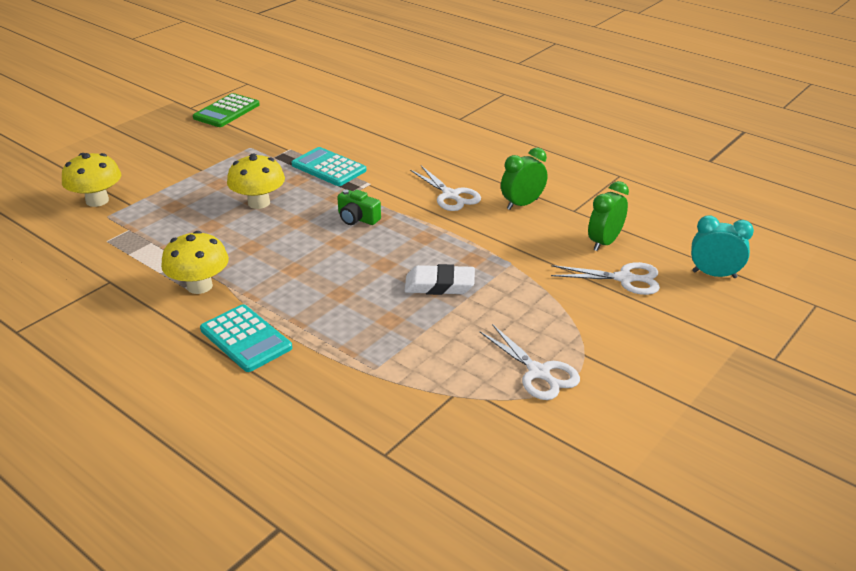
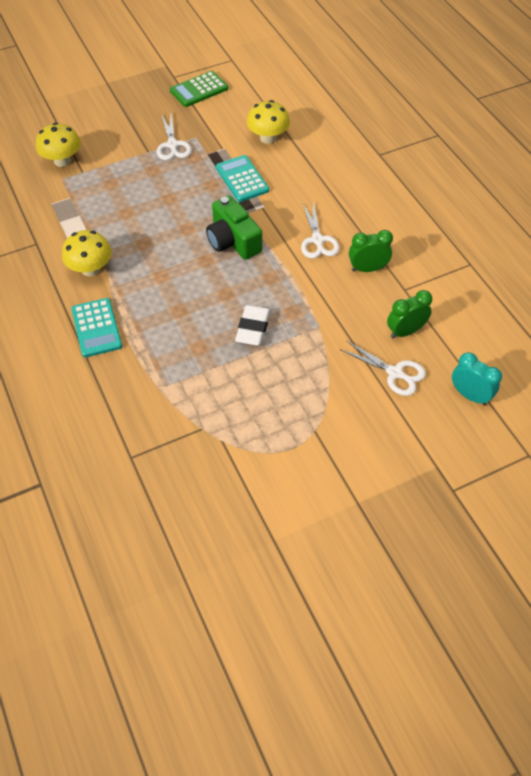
camera: 25 degrees right, 20 degrees up
(259, 203) = (171, 200): yellow mushroom -> yellow mushroom (268, 138)
(357, 218) = (233, 240): green camera -> green camera, size x1.73
(439, 285) = (253, 328): white eraser -> white eraser turned 75 degrees clockwise
(539, 373) = (272, 433): white scissors -> white scissors (172, 145)

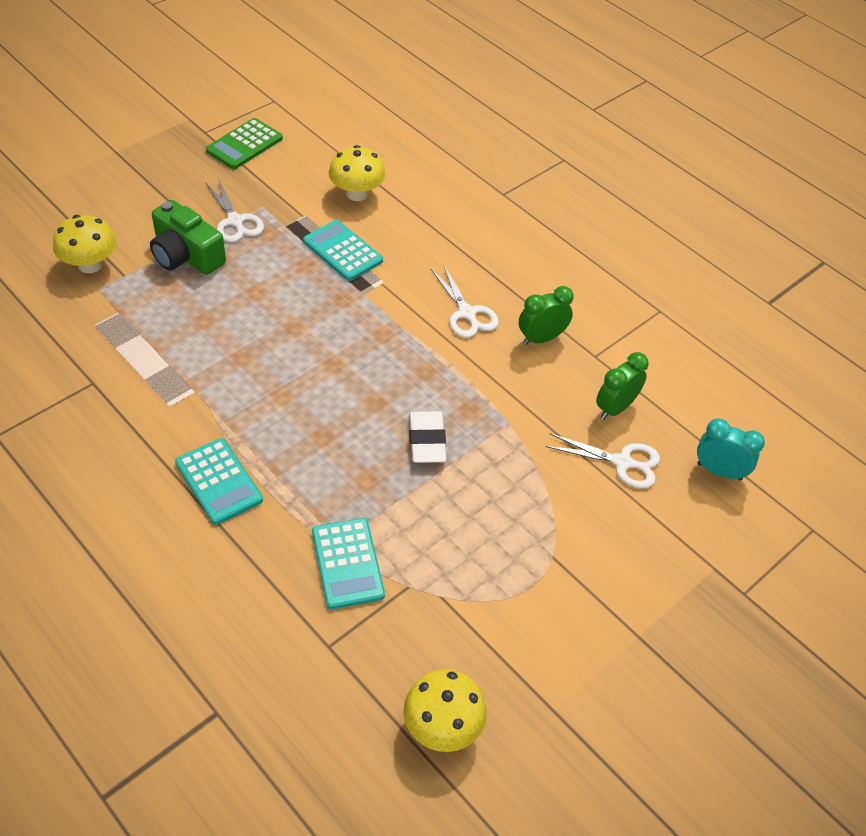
camera: 20 degrees left, 5 degrees down
(90, 269) = (182, 403): yellow mushroom -> yellow mushroom (442, 726)
(164, 403) = (347, 563): none -> turquoise calculator
(233, 240) = (360, 332): green camera -> green camera (186, 255)

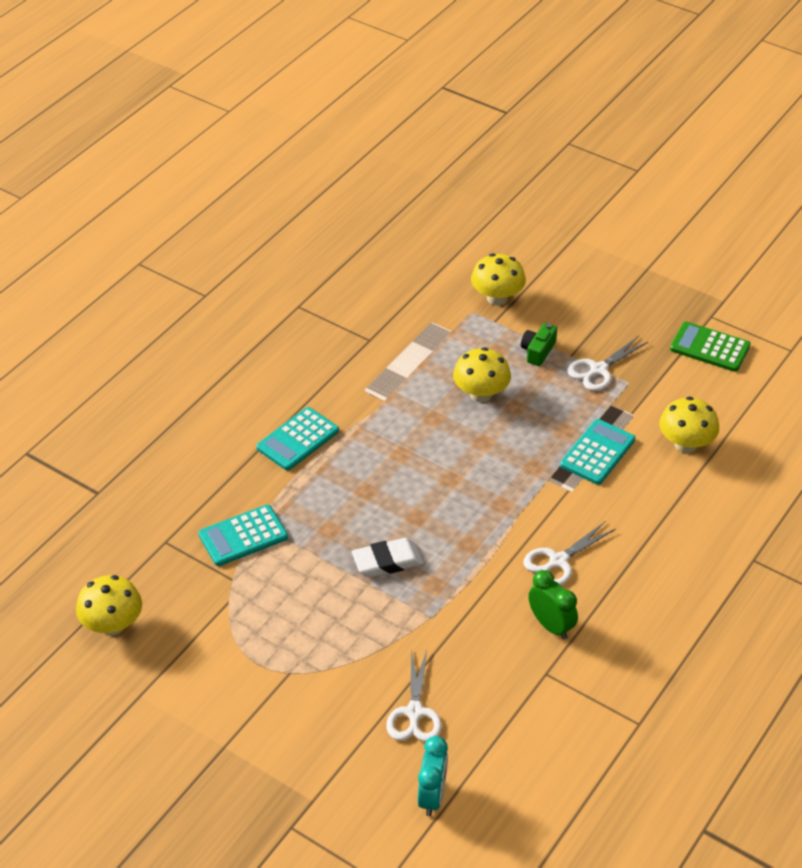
camera: 80 degrees right, 5 degrees down
(186, 255) = (538, 351): green camera -> green camera, size x0.58
(225, 312) = (481, 394): none -> yellow mushroom
(615, 408) = (482, 699): green clock -> none

